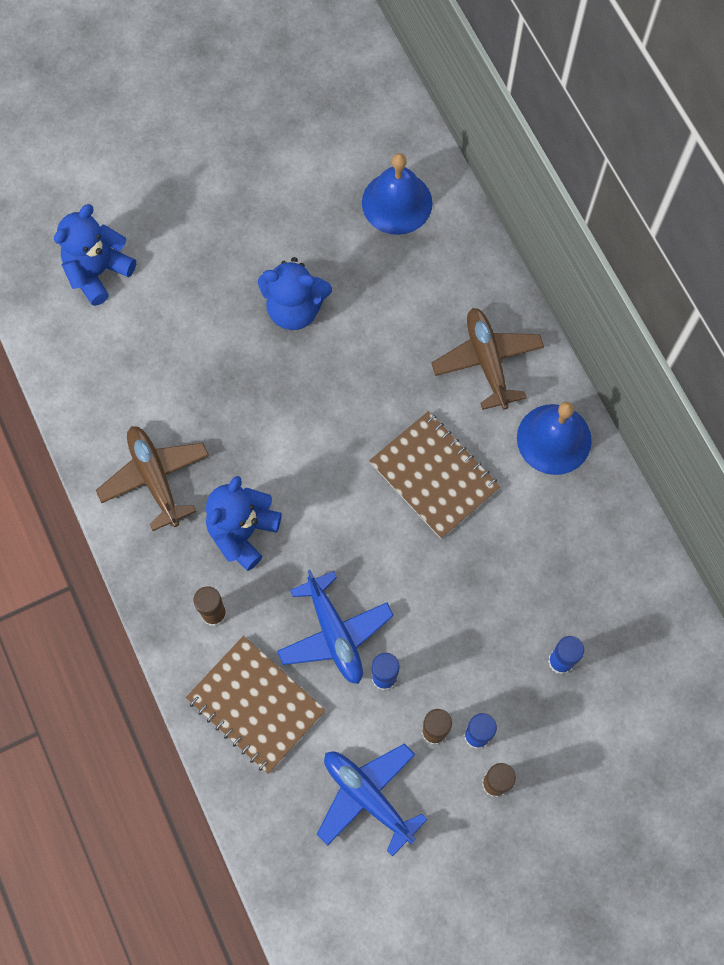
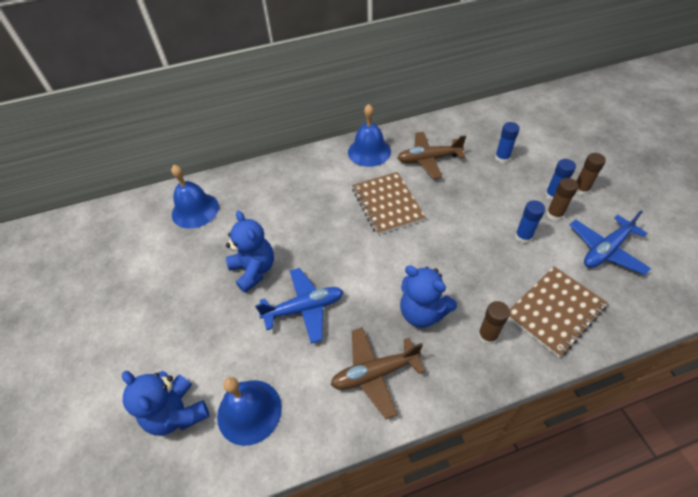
camera: 80 degrees left, 20 degrees down
(103, 346) = (249, 411): none -> blue bell
(294, 309) = (254, 270): blue teddy bear -> blue teddy bear turned 45 degrees counterclockwise
(334, 633) = (496, 261): blue plane -> blue plane (304, 308)
(434, 476) = (387, 204): brown notebook -> brown notebook turned 75 degrees counterclockwise
(487, 361) = (316, 175): brown plane -> brown plane (428, 159)

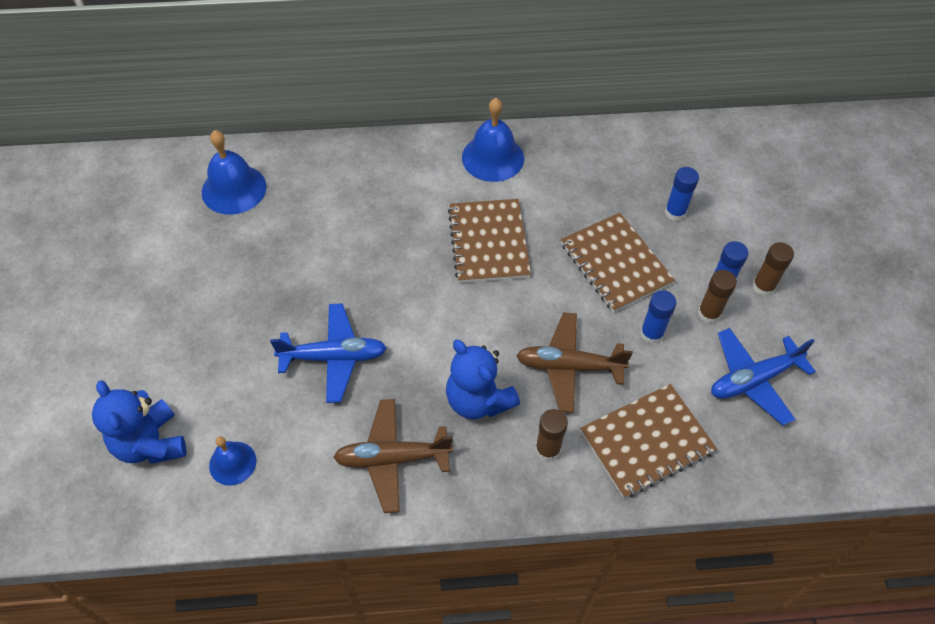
camera: 10 degrees right, 5 degrees up
(249, 411) = (232, 463): blue bell -> blue bell, size x0.60
(254, 270) = (286, 292): blue teddy bear -> none
(428, 159) = (571, 190): brown plane -> brown plane (569, 367)
(478, 198) = (615, 263): none -> brown notebook

